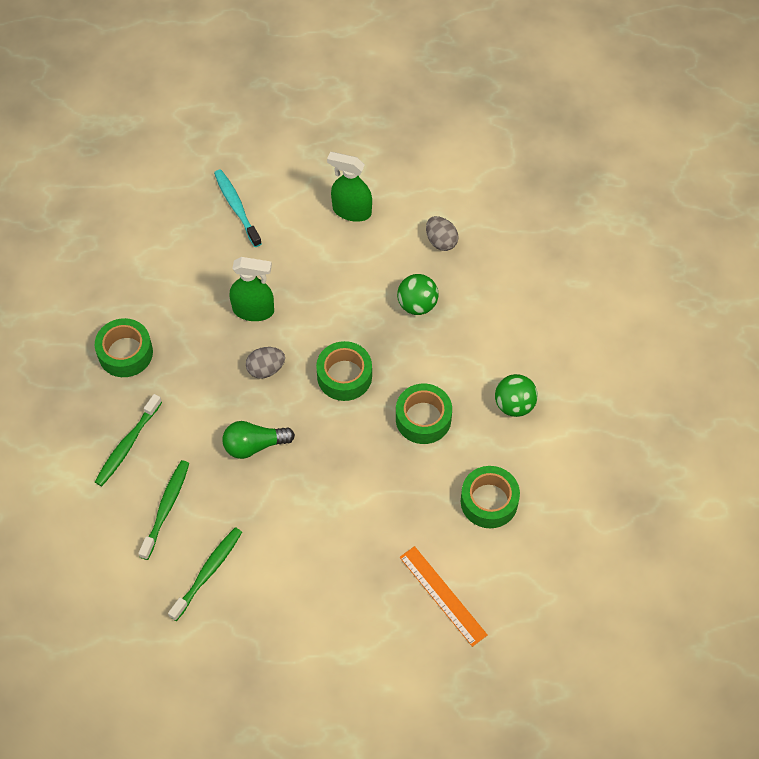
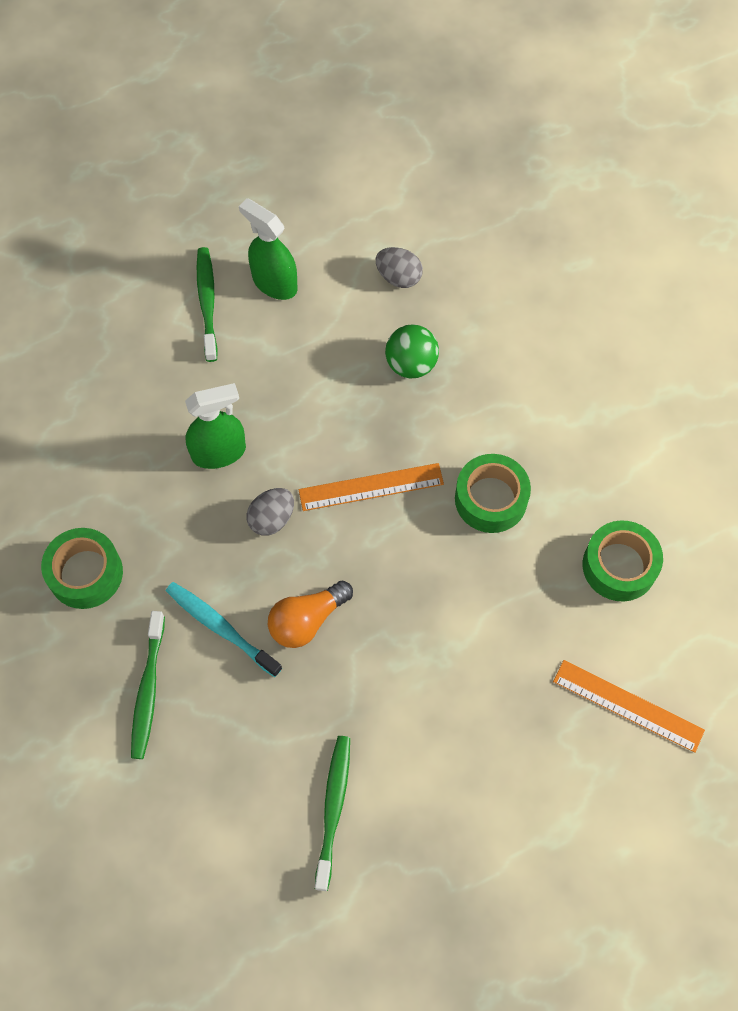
camera: 25 degrees left, 5 degrees up
(166, 508) = (238, 749): green toothbrush -> green toothbrush (207, 302)
(236, 207) = (132, 333): turquoise toothbrush -> turquoise toothbrush (220, 628)
(254, 445) = (307, 620): green light bulb -> orange light bulb
(344, 376) = (371, 487): green tape -> orange ruler
(351, 211) = (274, 283): green spray bottle -> green spray bottle turned 45 degrees clockwise
(514, 405) = (586, 437): green ball -> none

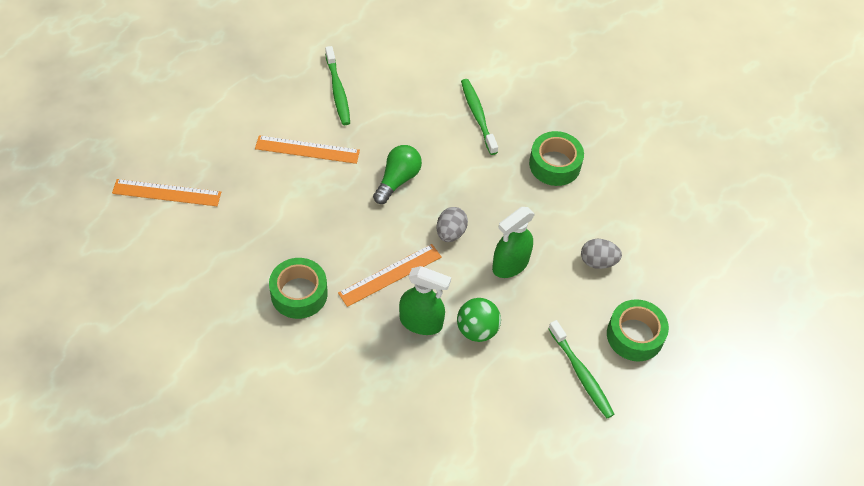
camera: 155 degrees right, 10 degrees down
(220, 628) = (451, 160): turquoise toothbrush -> none
(274, 283) = (537, 409): green spray bottle -> green spray bottle (421, 322)
(307, 620) = (397, 180): orange light bulb -> green light bulb
(398, 277) = (437, 450): grey egg -> grey egg (598, 261)
(411, 364) = (397, 376): green ball -> green ball (477, 330)
(413, 713) = (307, 149): none -> orange ruler
(619, 566) = (191, 276): green tape -> green tape (635, 335)

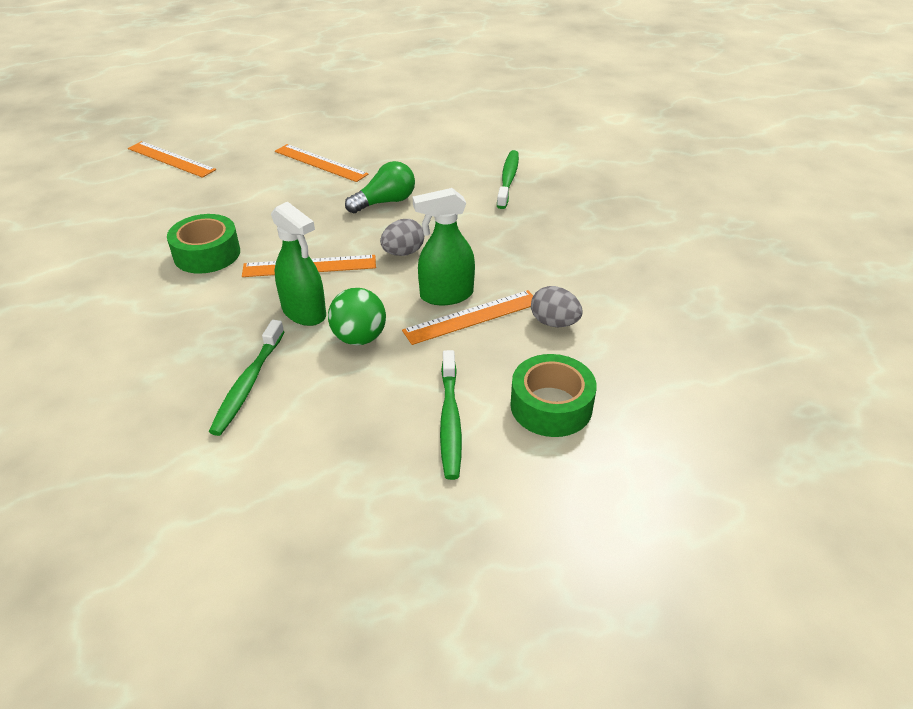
camera: 30 degrees right, 15 degrees down
(338, 91) = (386, 135): green toothbrush -> green toothbrush (248, 384)
(540, 278) = (472, 317): none -> orange ruler
(555, 164) = (563, 232): green tape -> none

